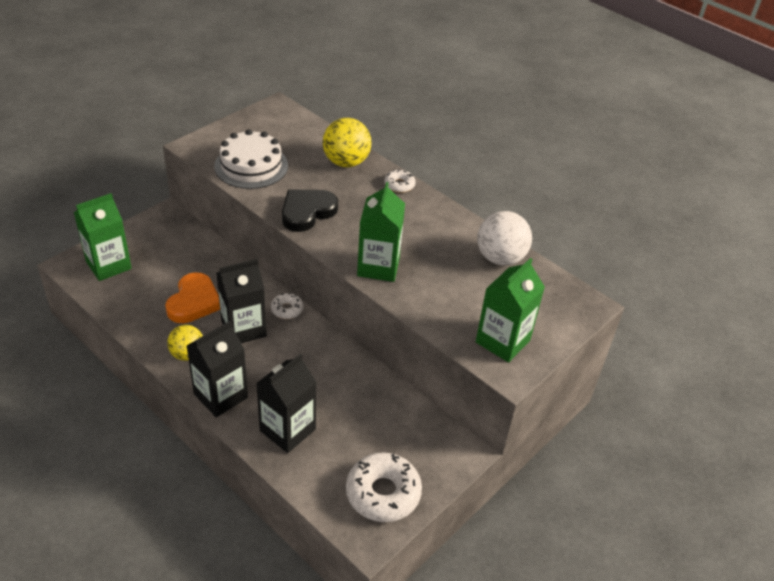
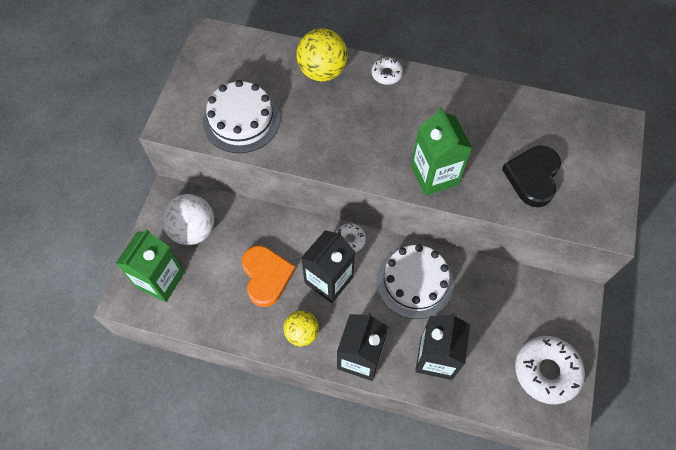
camera: 25 degrees left, 20 degrees up
(307, 212) = (331, 147): black heart -> black heart (532, 177)
(318, 365) = (414, 282): none -> white cake
(500, 258) = (522, 112): white ball -> white ball (193, 230)
(502, 341) = (583, 198): green carton -> none

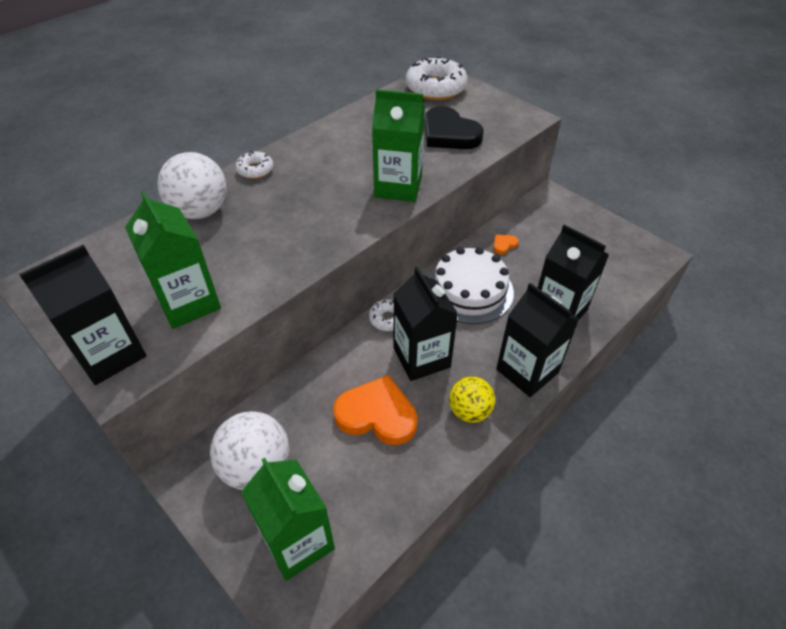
camera: 60 degrees left, 15 degrees down
(183, 109) = (110, 354): none -> black carton
(241, 120) = (188, 303): white cake -> green carton
(322, 71) = (200, 211): yellow ball -> white ball
(484, 285) = (504, 245): none -> orange heart
(546, 371) = (609, 245): white donut -> white donut (435, 88)

